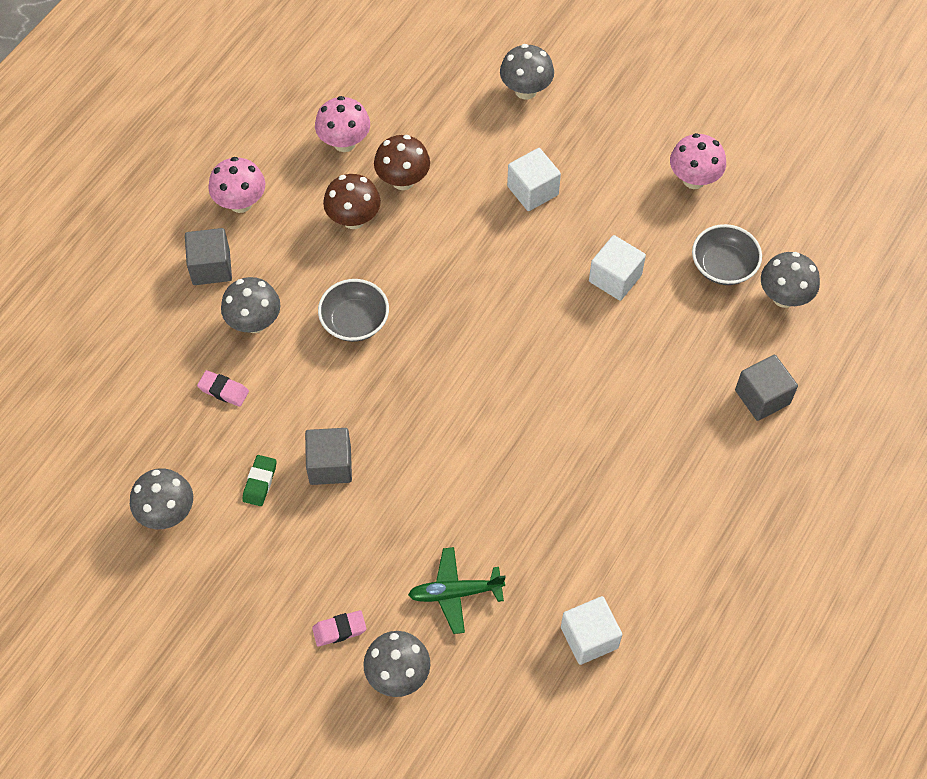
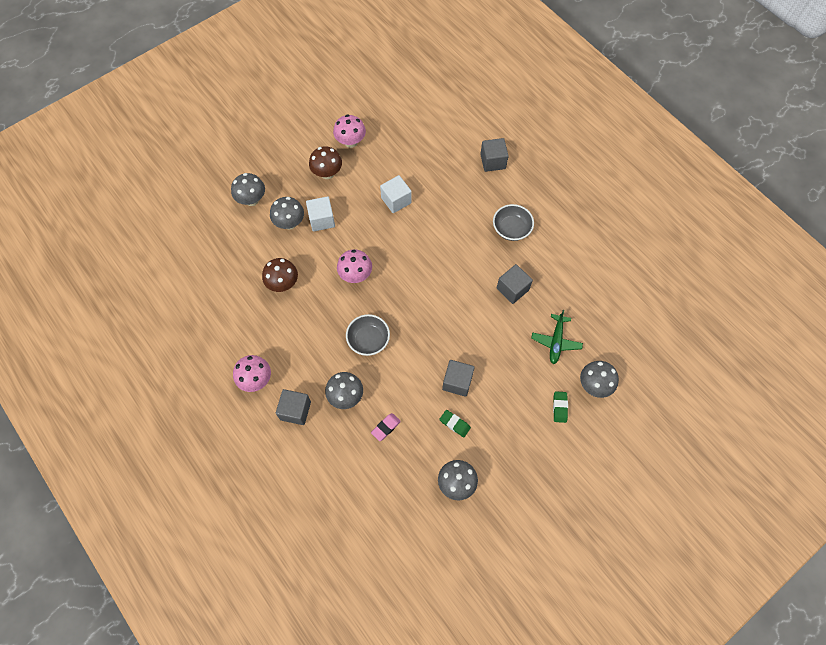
camera: 70 degrees left, 5 degrees up
(339, 630) = (560, 407): pink eraser -> green eraser
(344, 142) = (240, 307): pink mushroom -> pink mushroom (355, 275)
(353, 219) = (298, 319): brown mushroom -> brown mushroom (327, 173)
(525, 499) = (512, 289): none -> grey cube
(589, 637) = (599, 286): white cube -> none
(723, 266) = (410, 149): grey bowl -> grey bowl (511, 229)
(784, 297) = (439, 130): grey mushroom -> grey mushroom (290, 223)

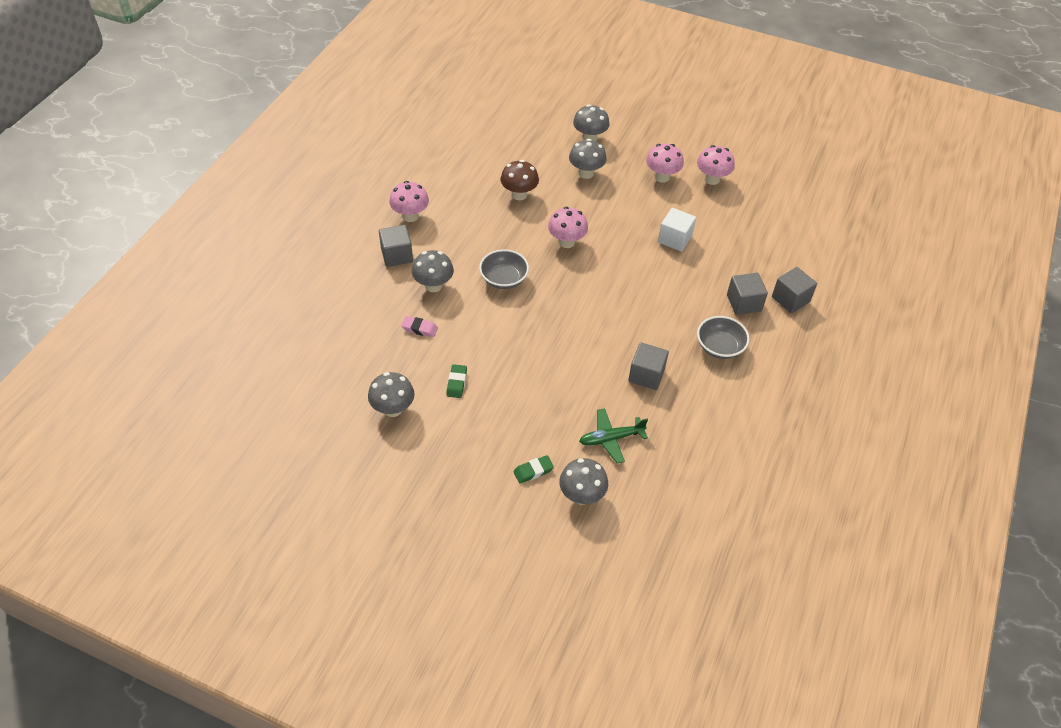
camera: 60 degrees right, 15 degrees down
(322, 220) = (607, 193): white cube -> none
(327, 173) = (662, 177): brown mushroom -> pink mushroom
(457, 382) = (505, 367): grey cube -> grey cube (744, 303)

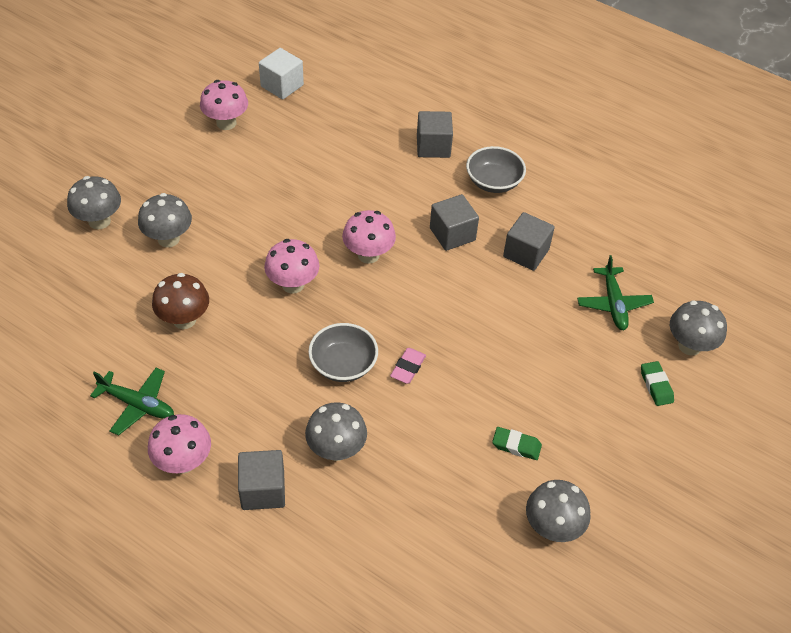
camera: 80 degrees left, 0 degrees up
(419, 328) = (414, 477): pink eraser -> pink eraser (408, 368)
(447, 188) = (137, 405): none -> green plane
(662, 177) = (205, 166): pink mushroom -> pink mushroom (368, 255)
(675, 239) = (318, 180): white cube -> white cube (282, 86)
(790, 299) = (435, 109): grey cube -> grey cube (452, 234)

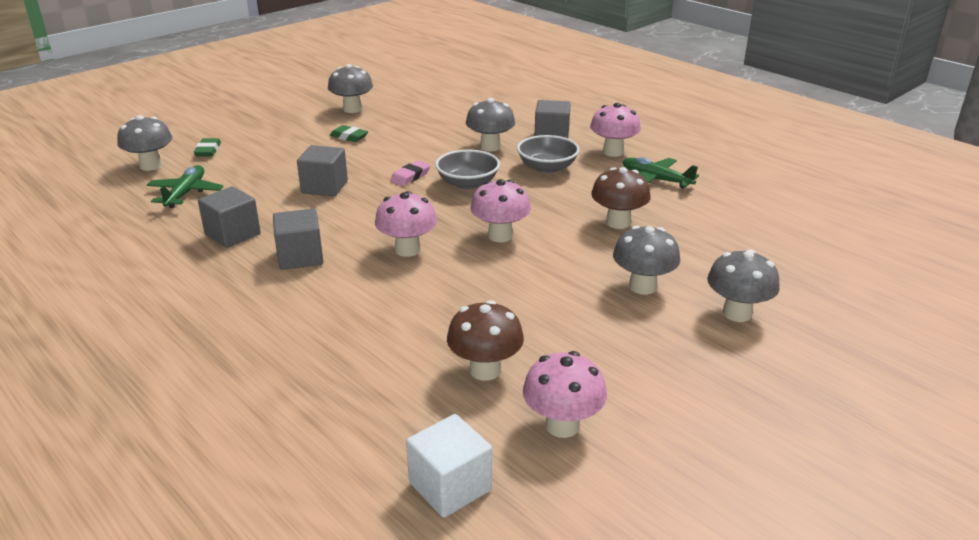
camera: 165 degrees left, 20 degrees down
(278, 152) = (485, 370): none -> brown mushroom
(433, 146) = (251, 351): grey cube -> grey cube (324, 187)
(493, 182) = (205, 300): grey bowl -> grey bowl (547, 167)

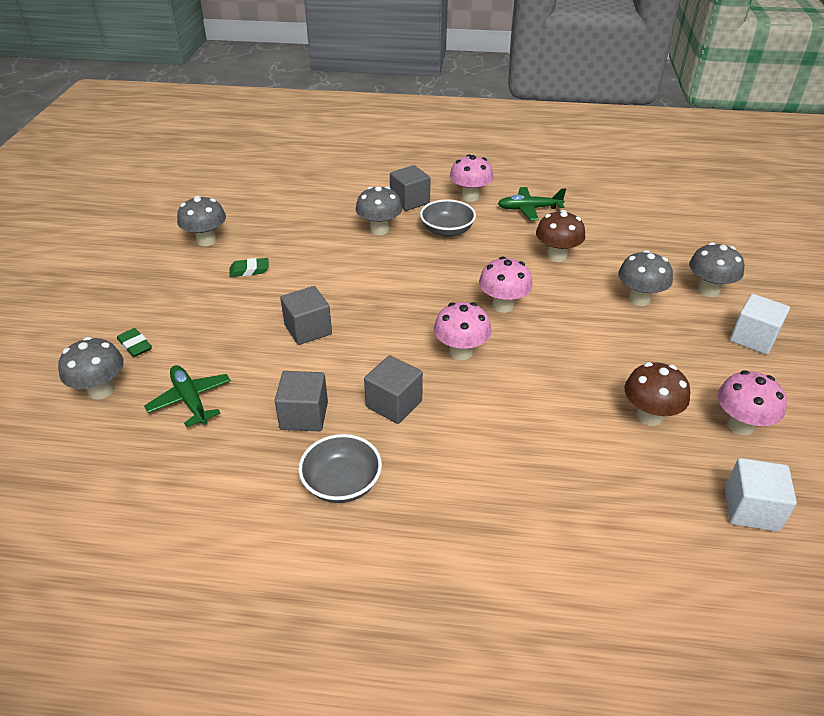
camera: 40 degrees left, 10 degrees up
(410, 177) = (362, 286): pink eraser -> none
(467, 183) = (413, 271): grey bowl -> grey bowl (342, 483)
(714, 372) = (753, 338): none -> white cube

